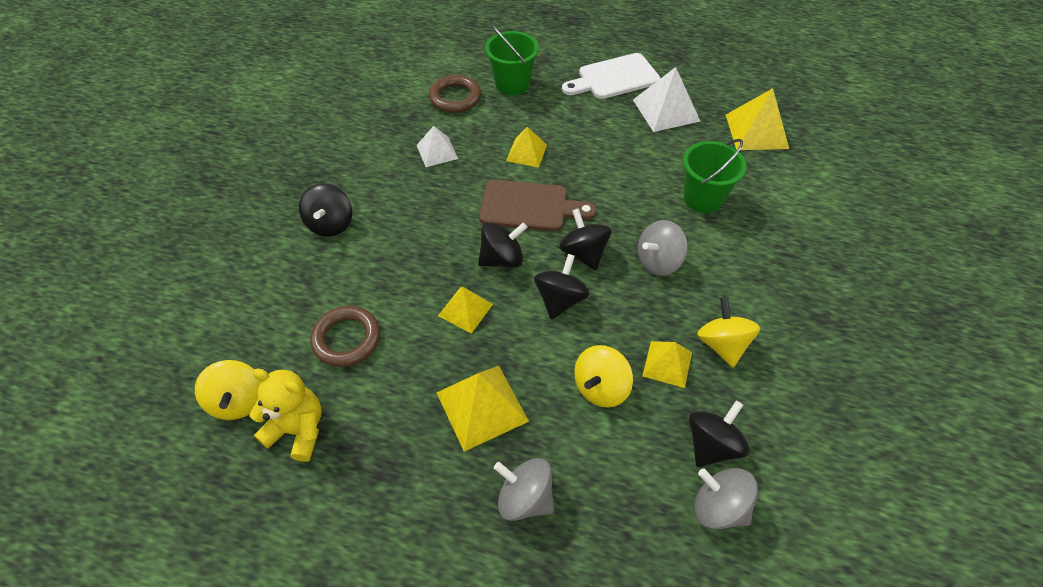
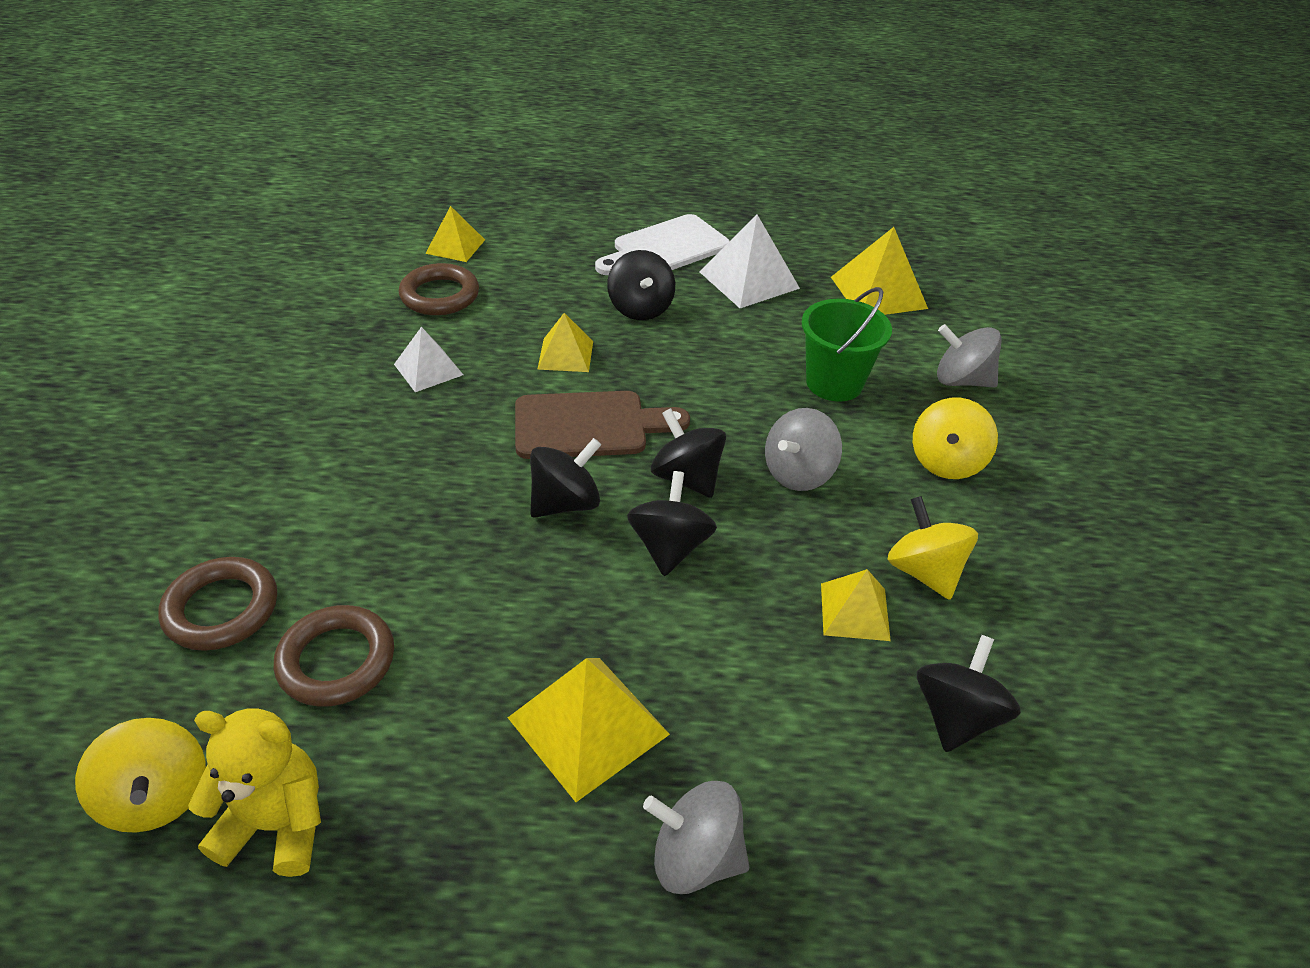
camera: 15 degrees left, 10 degrees down
(288, 295) = (222, 609): none -> brown ring
(330, 224) = (275, 491): black spinning top -> black spinning top (640, 308)
(465, 310) = (525, 584): yellow pyramid -> yellow pyramid (455, 246)
(512, 84) = (521, 270): green bucket -> none
(601, 387) = (767, 663): yellow spinning top -> yellow spinning top (946, 462)
(719, 507) = (996, 806): grey spinning top -> grey spinning top (961, 380)

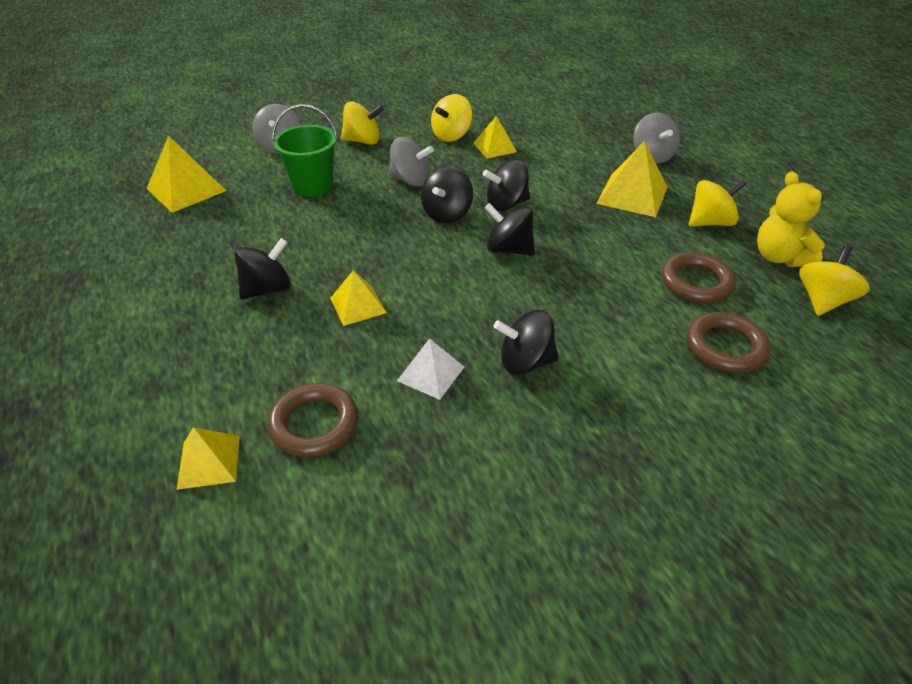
camera: 115 degrees left, 0 degrees up
(434, 791) = (710, 222): none -> yellow spinning top
(589, 425) = (431, 265): brown cutting board -> none
(666, 248) = (155, 306): white cutting board -> none
(749, 280) = (194, 247): white pyramid -> none
(956, 716) = (526, 118): black spinning top -> black spinning top (525, 362)

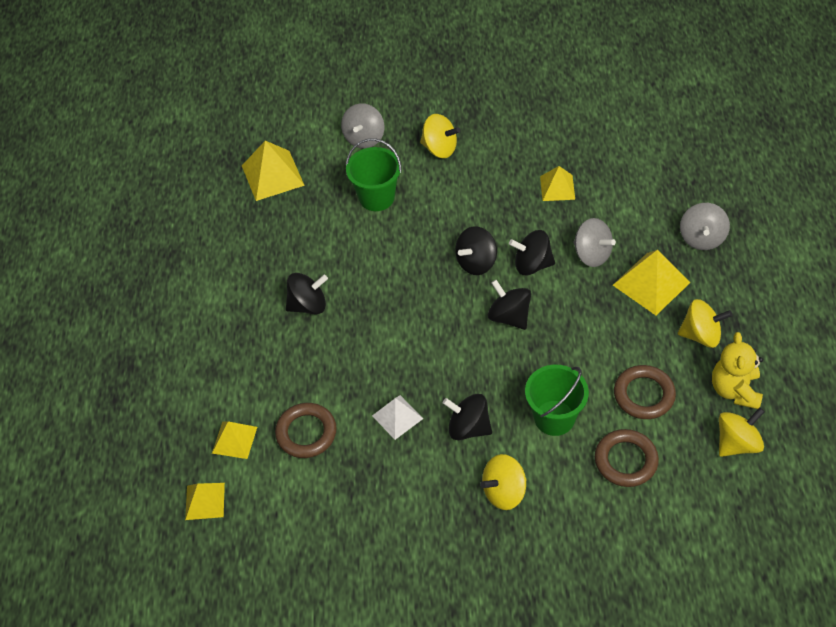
camera: 25 degrees right, 10 degrees up
(358, 305) = (369, 340): yellow pyramid -> yellow pyramid (205, 501)
(410, 180) = (462, 212): grey spinning top -> grey spinning top (592, 254)
(451, 135) = (524, 161): yellow spinning top -> yellow spinning top (504, 492)
(618, 326) = (554, 418): none -> green bucket

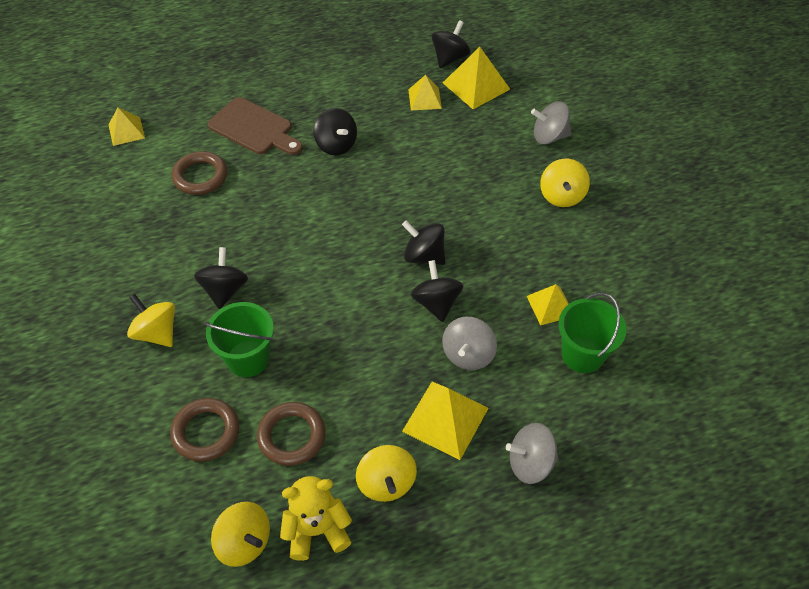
camera: 70 degrees right, 0 degrees up
(234, 440) = (186, 133): yellow pyramid -> yellow pyramid (424, 99)
(253, 374) = (254, 128): none -> brown cutting board
(376, 197) = (478, 162): green bucket -> green bucket (582, 354)
(397, 417) = (227, 234): white pyramid -> none
(509, 316) = (363, 296): black spinning top -> black spinning top (450, 58)

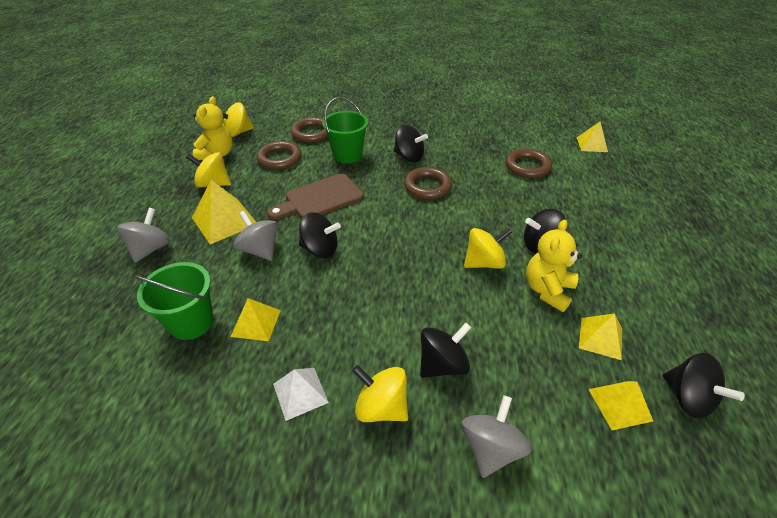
camera: 115 degrees right, 10 degrees down
(157, 333) = (393, 129): yellow spinning top -> yellow spinning top (484, 262)
(254, 128) = (579, 203): brown cutting board -> brown cutting board (320, 198)
(282, 252) = (427, 186): none -> brown ring
(392, 132) = (547, 290): none -> yellow teddy bear
(424, 256) = (373, 259): black spinning top -> black spinning top (442, 364)
(476, 86) = (620, 404): yellow pyramid -> yellow pyramid, size x0.63
(585, 244) = (300, 393): none -> white pyramid

